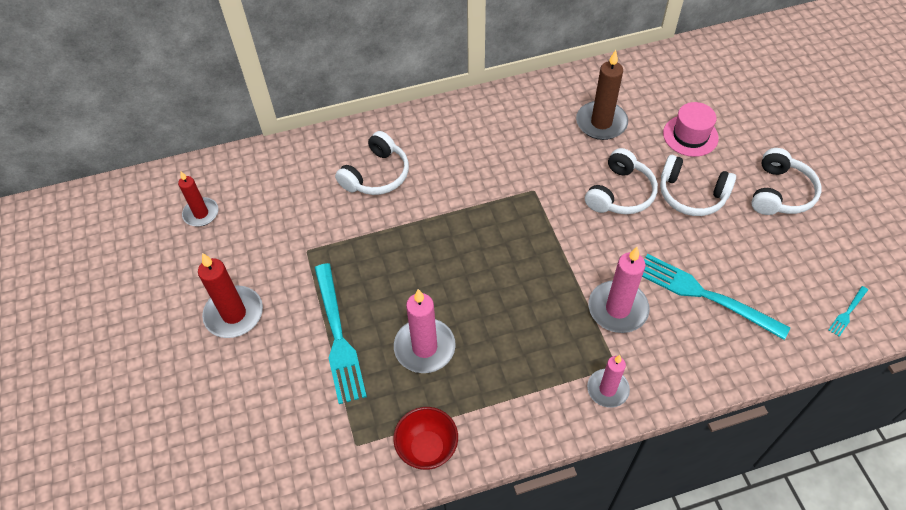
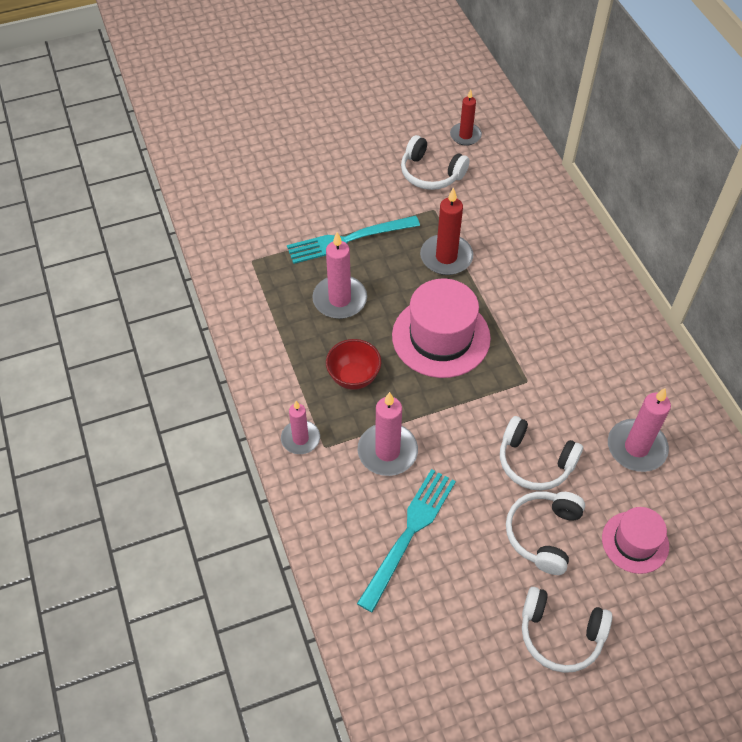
camera: 85 degrees right, 0 degrees up
(234, 314) = (367, 171): red candle -> red candle (446, 257)
(376, 175) = (527, 251): white headphones -> white headphones (431, 173)
(427, 448) = (247, 306): red bowl -> red bowl (354, 377)
(480, 255) = (441, 337): none -> pink hat
(601, 123) = (636, 447): brown candle -> pink candle
(847, 313) = (395, 680): turquoise fork -> none

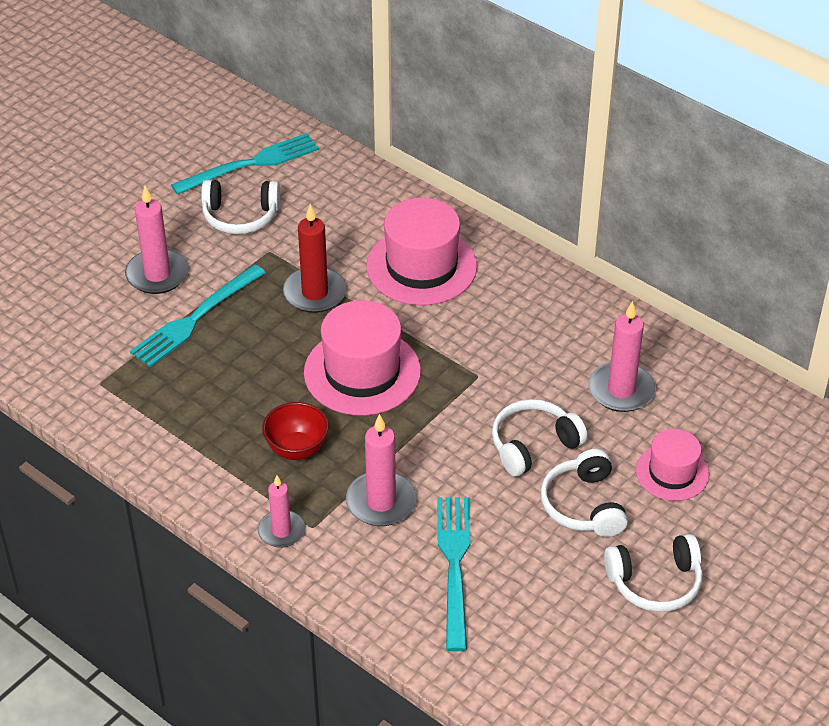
camera: 30 degrees left, 10 degrees down
(340, 299) = (228, 381): pink candle -> pink candle (157, 274)
(465, 135) = (252, 163): red candle -> turquoise fork
(535, 461) = (533, 445): white headphones -> white headphones turned 150 degrees clockwise
(540, 270) = (421, 266): none -> pink hat

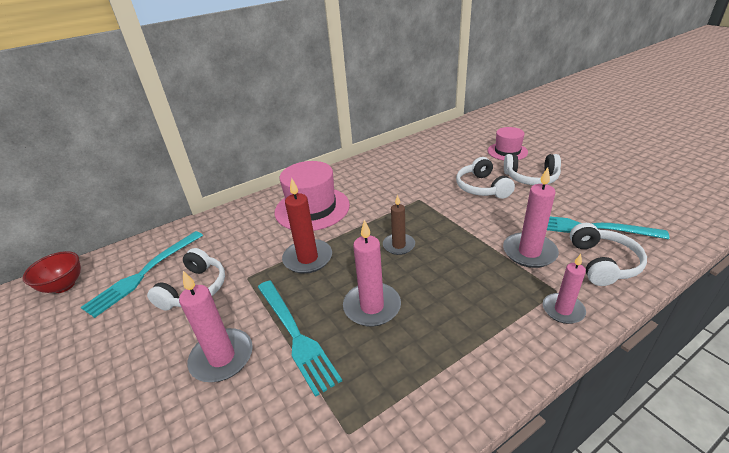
camera: 70 degrees left, 10 degrees down
(252, 163) = (143, 274): turquoise fork -> turquoise fork turned 135 degrees counterclockwise
(297, 449) = (471, 289): red bowl -> red bowl (64, 286)
(362, 372) = (399, 245): pink hat -> brown candle
(621, 390) = (444, 157): pink candle -> pink candle (372, 306)
(655, 582) = (587, 164): white headphones -> white headphones (602, 263)

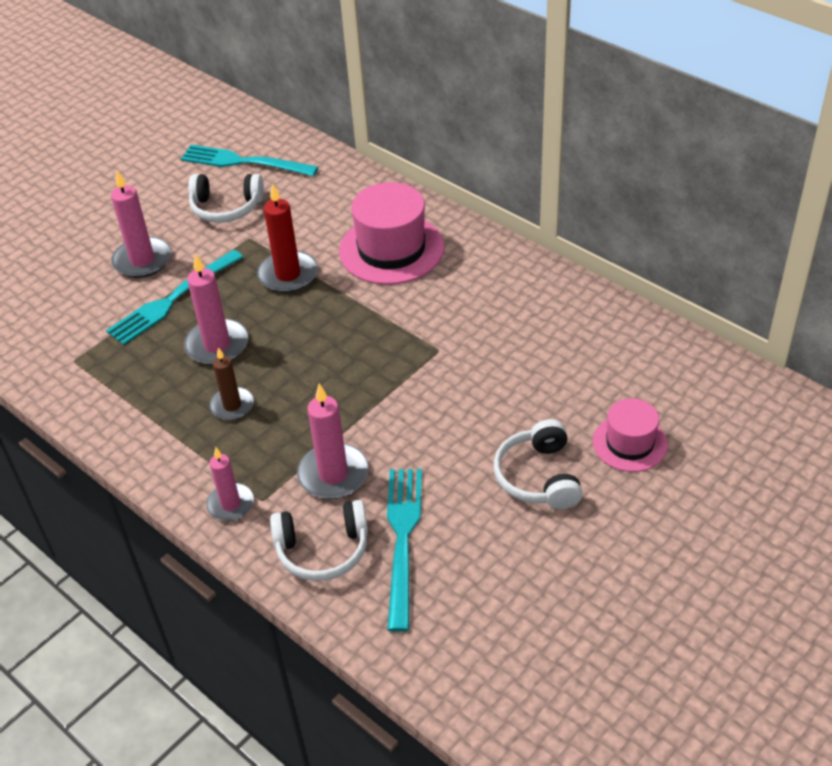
camera: 75 degrees right, 10 degrees up
(64, 286) = (219, 119): red bowl -> none
(399, 245) = (326, 347): brown candle -> brown candle (232, 406)
(482, 187) = (490, 417): white headphones -> none

